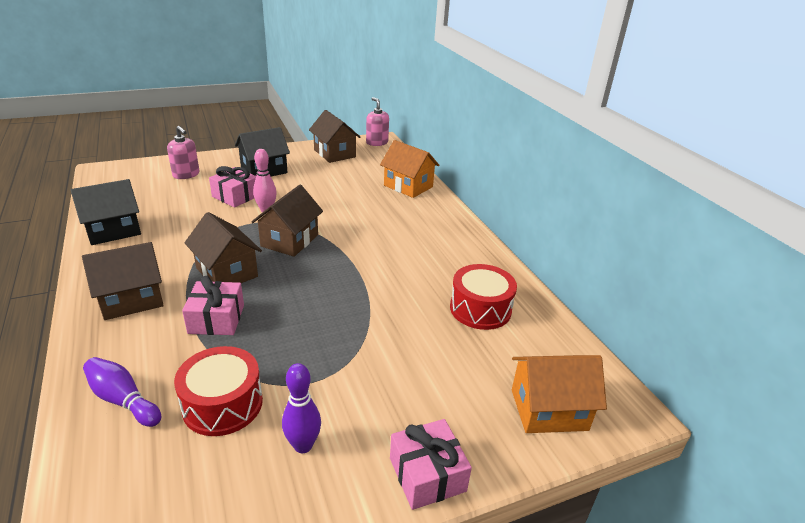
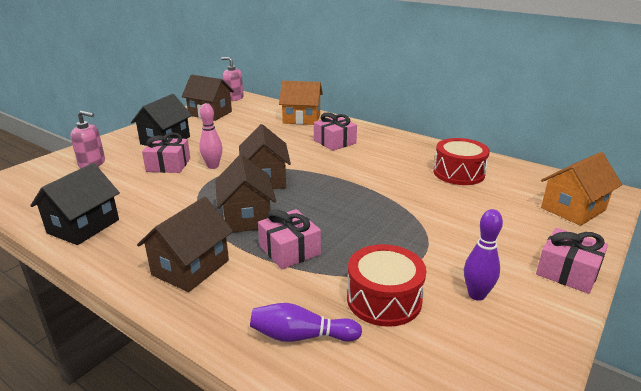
camera: 30 degrees left, 5 degrees down
(227, 272) = (247, 217): brown house -> brown house turned 60 degrees clockwise
(404, 223) = (334, 142): none -> pink gift

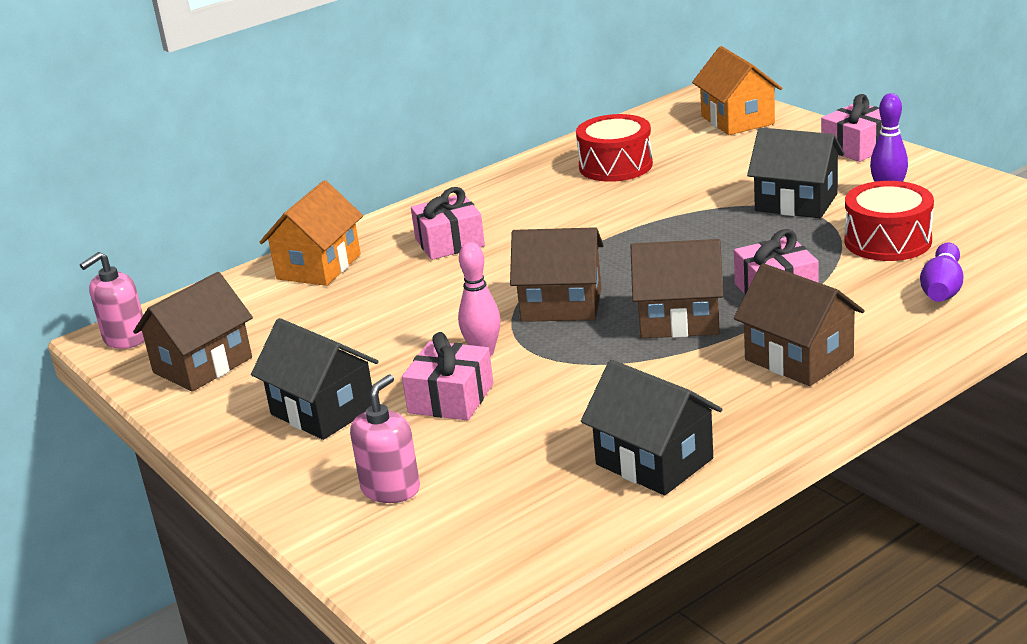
camera: 70 degrees left, 0 degrees up
(437, 247) = (796, 202): none -> black house

